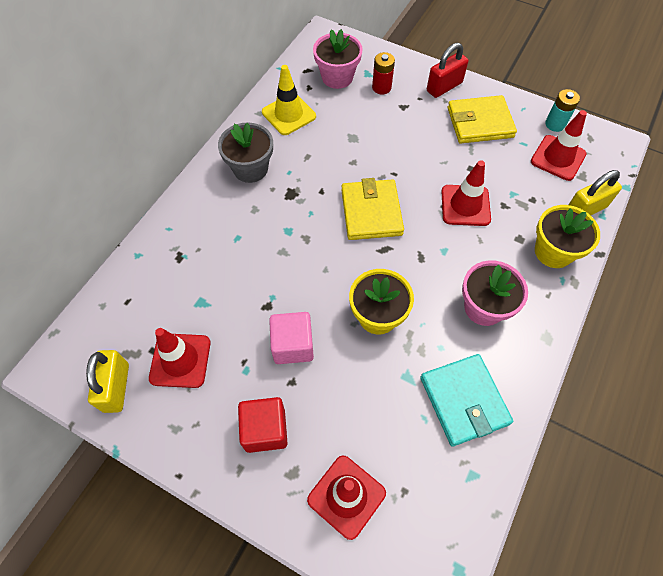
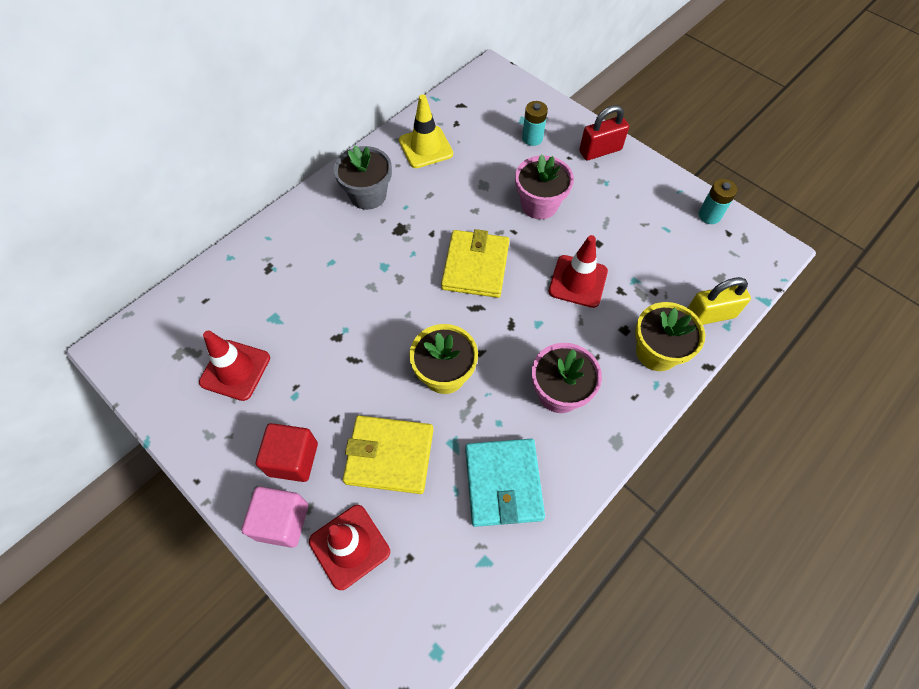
camera: 15 degrees right, 0 degrees up
(116, 387) = (167, 381): yellow padlock -> none
(293, 345) = (348, 383): pink cube -> pink cube (282, 522)
(337, 77) = (489, 118): pink flower pot -> pink flower pot (539, 204)
(381, 87) = (532, 138): red battery -> turquoise battery
(479, 122) = (625, 196): yellow wallet -> yellow wallet (389, 455)
(558, 158) = (699, 252): red traffic cone -> none

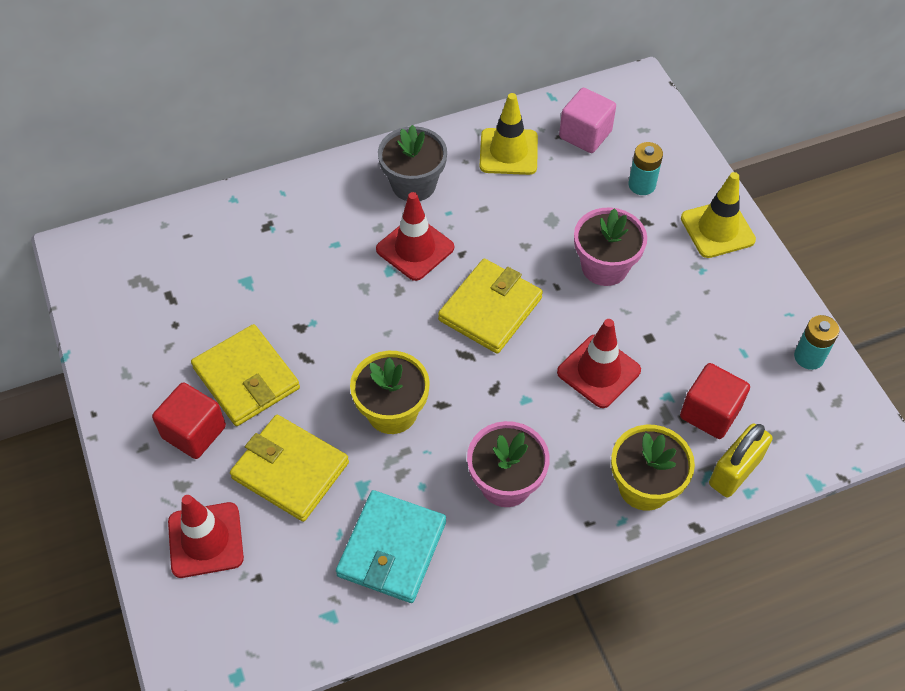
camera: 25 degrees right, 5 degrees down
(235, 370) = (182, 319): red traffic cone -> red traffic cone (415, 248)
(282, 522) = (154, 488): pink cube -> pink cube (585, 134)
(314, 396) = (246, 378): none -> yellow wallet
(600, 150) = (717, 229): red padlock -> yellow traffic cone
(669, 280) = (710, 413): none -> red cube
(710, 315) = (735, 471): yellow padlock -> yellow padlock turned 60 degrees counterclockwise

